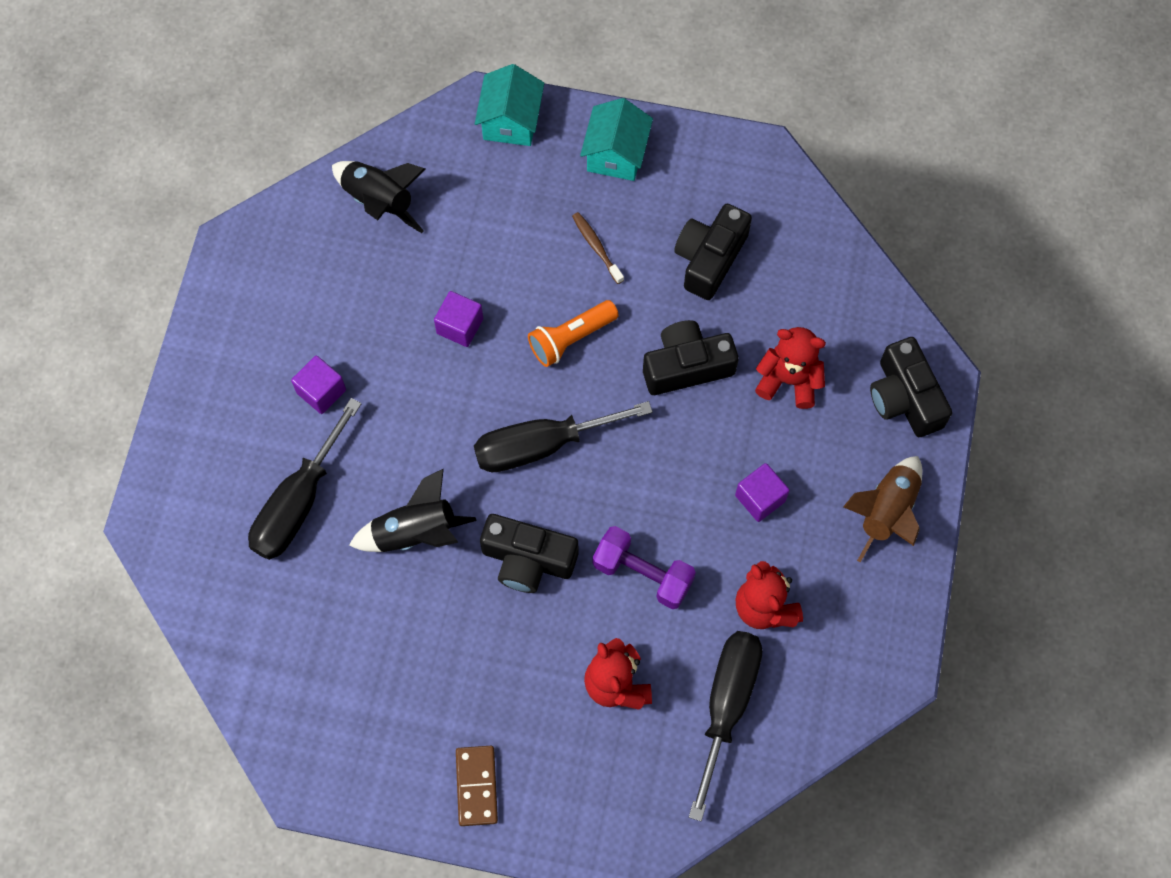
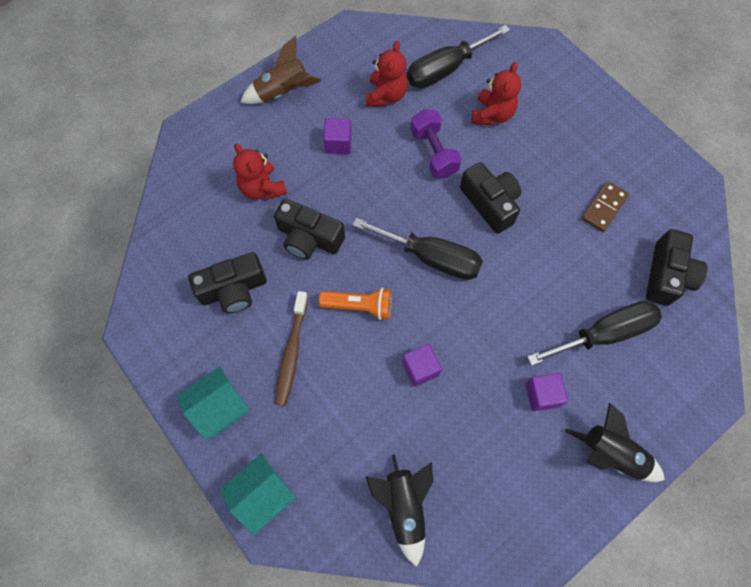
camera: 140 degrees left, 0 degrees up
(416, 533) = (543, 263): black rocket -> black rocket (610, 453)
(476, 786) = (602, 120): brown domino -> brown domino (604, 208)
(596, 247) = (291, 352): brown toothbrush -> brown toothbrush, size x1.60
(904, 398) = (214, 135): black camera -> black camera (667, 275)

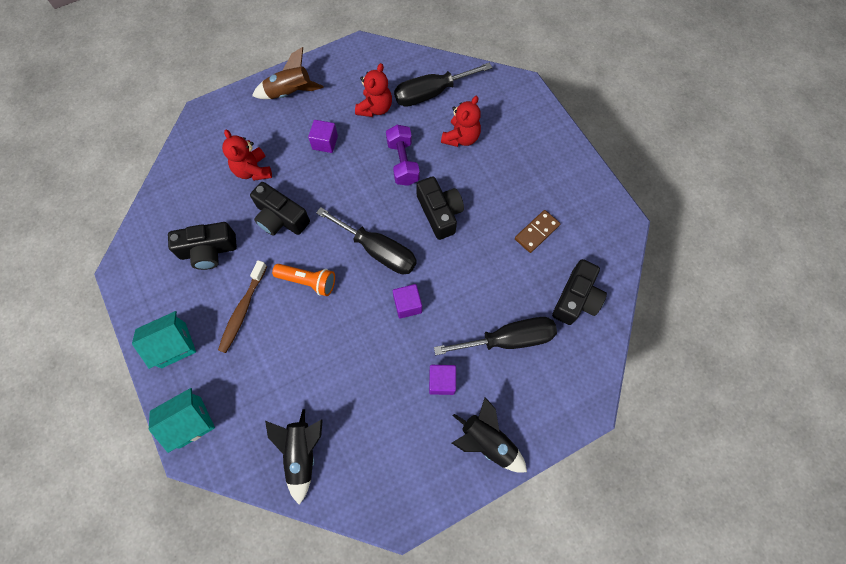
camera: 10 degrees right, 0 degrees up
(420, 368) = (345, 342): purple cube -> purple cube (407, 305)

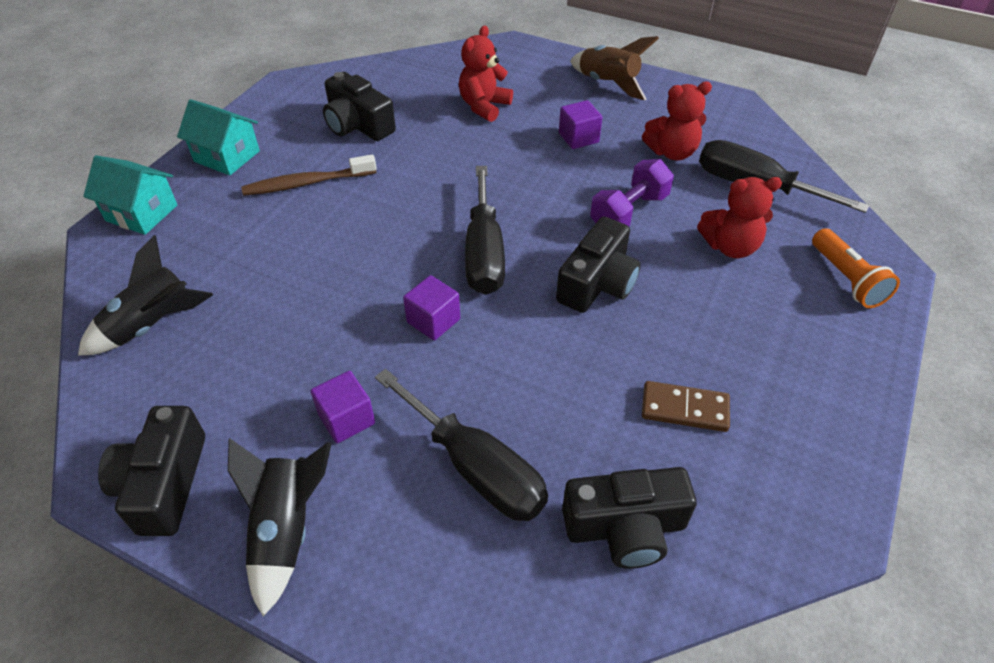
camera: 55 degrees right, 20 degrees down
(280, 218) = (447, 154): black camera -> black camera (164, 483)
(308, 281) = (387, 214): orange flashlight -> orange flashlight (846, 279)

